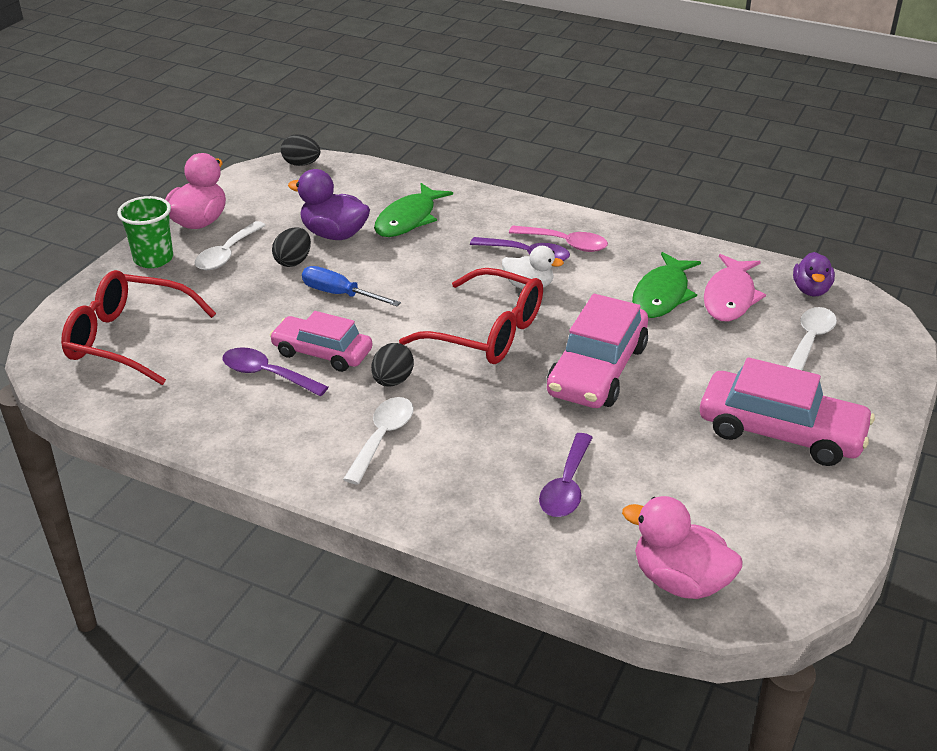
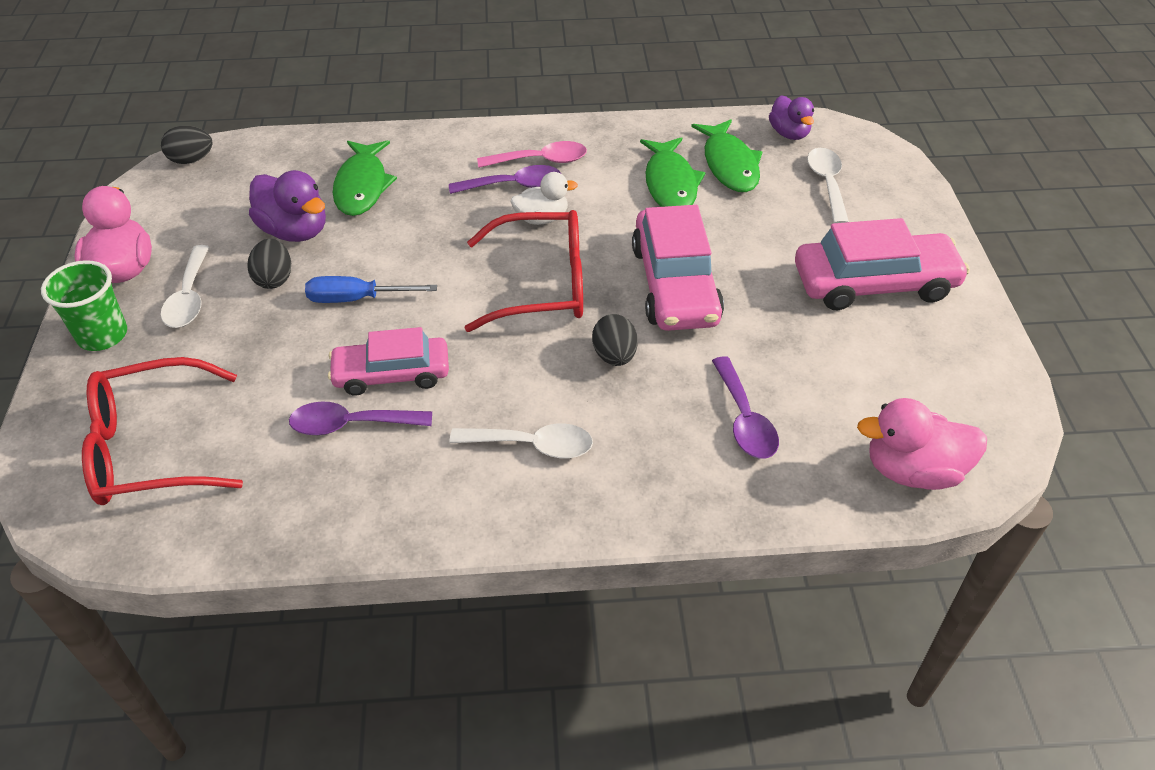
camera: 30 degrees left, 10 degrees up
(334, 234) = (295, 231): purple duck -> purple duck turned 135 degrees counterclockwise
(382, 438) = (532, 445): white spoon -> white spoon turned 105 degrees clockwise
(392, 381) = (491, 376): black egg -> black egg (614, 356)
(730, 297) = (729, 165): pink fish -> green fish

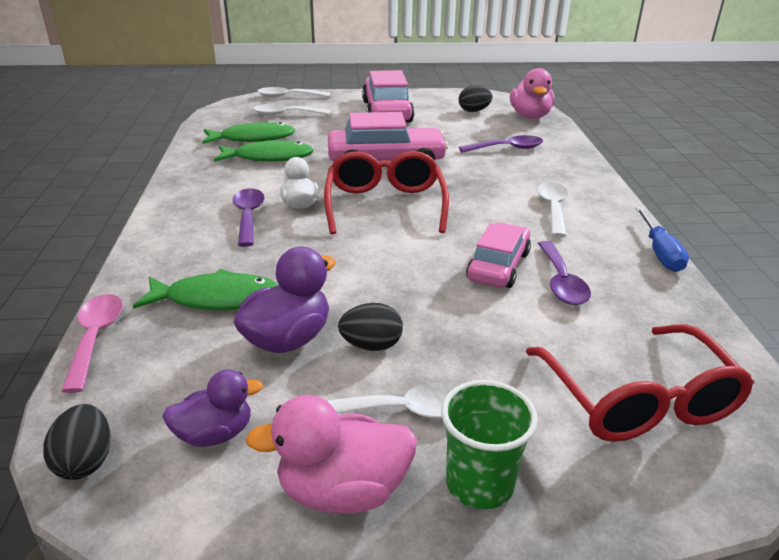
camera: 90 degrees left, 15 degrees down
(356, 299) = (403, 290): blue screwdriver -> blue screwdriver (660, 252)
(391, 374) = (498, 266): pink car -> pink car turned 150 degrees counterclockwise
(540, 160) = (215, 205): pink spoon -> pink spoon (95, 338)
(614, 356) = (460, 181): black egg -> black egg (474, 111)
(789, 133) = (223, 120): purple duck -> purple duck (215, 434)
(905, 179) = (289, 97): none -> white spoon

